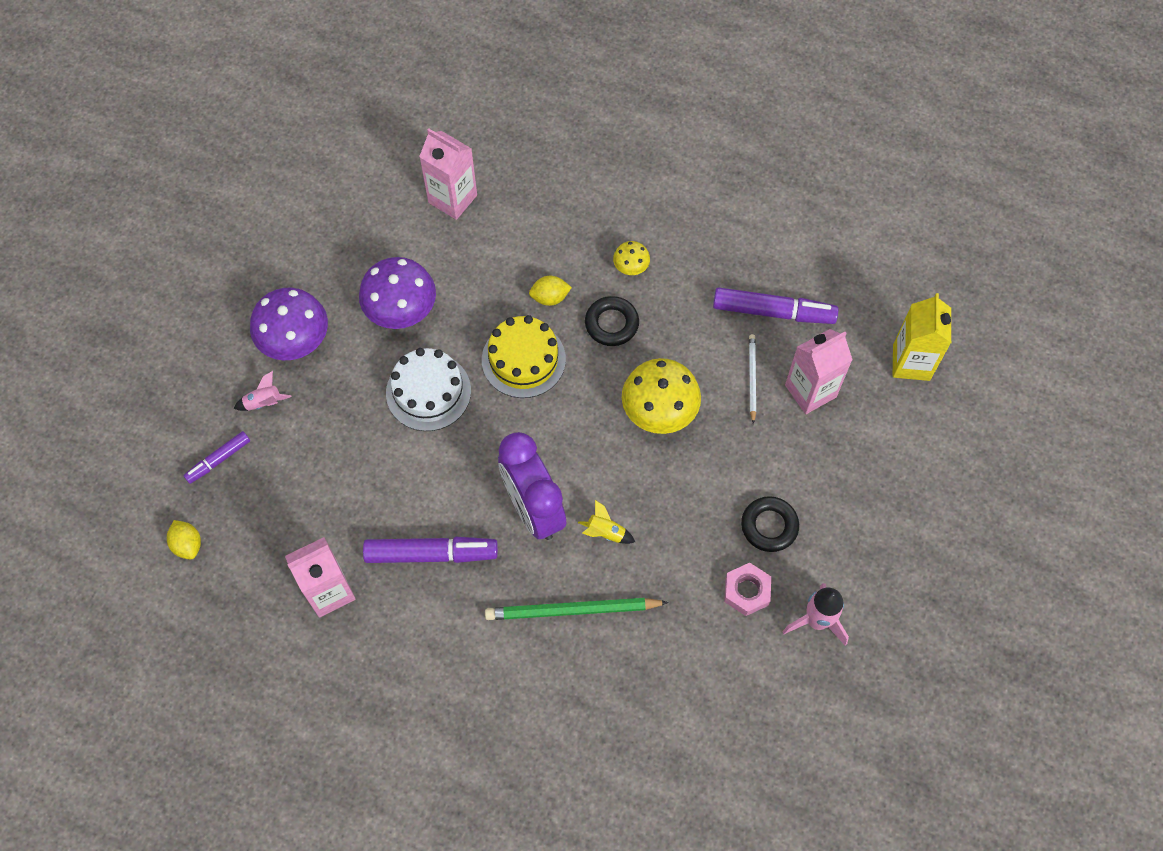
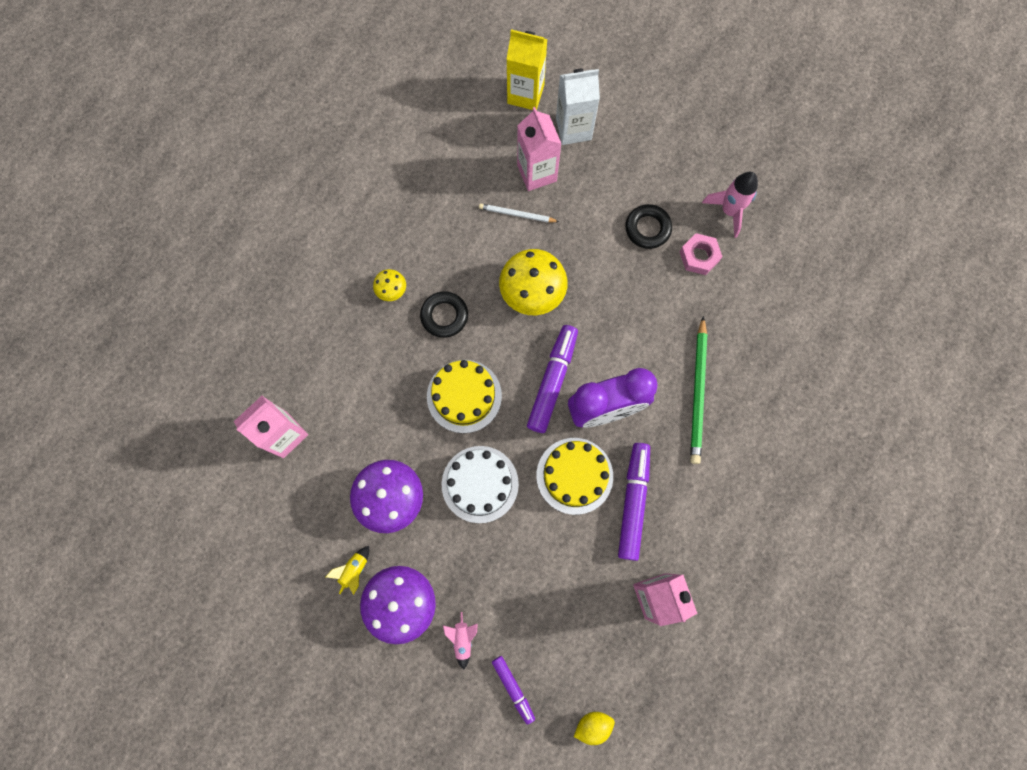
camera: 80 degrees left, 10 degrees up
(452, 487) = (574, 475): none -> yellow cake
(550, 297) = (407, 363): yellow lemon -> none
(605, 532) = (634, 355): yellow rocket -> yellow rocket (354, 570)
(773, 312) = (459, 185): purple marker -> purple marker (552, 381)
(880, 423) = (573, 129): none -> white carton

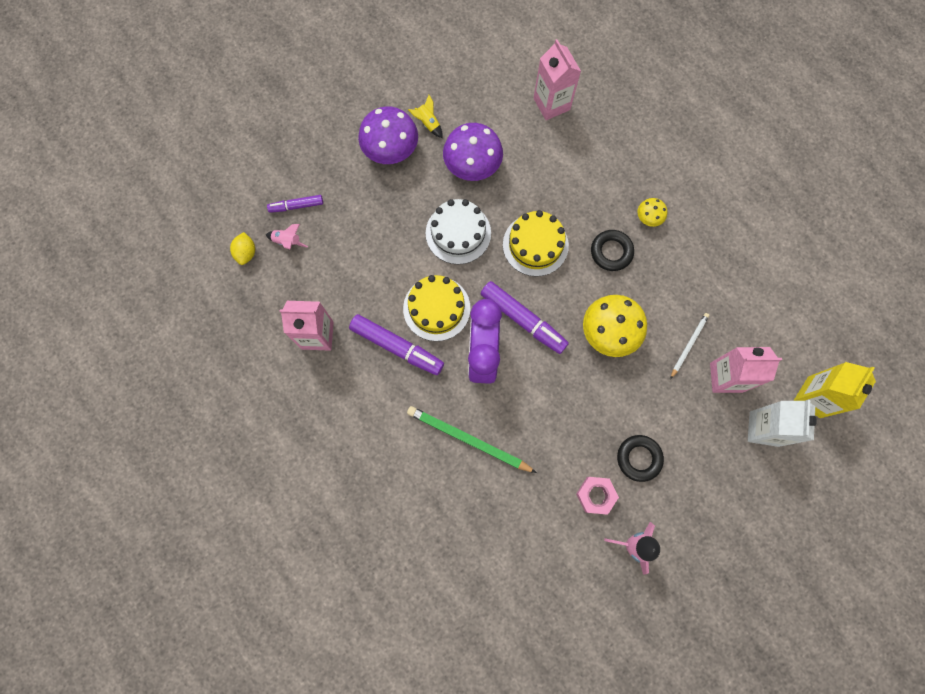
camera: 110 degrees right, 0 degrees up
(462, 639) = (346, 182): pink rocket -> pink rocket (287, 241)

